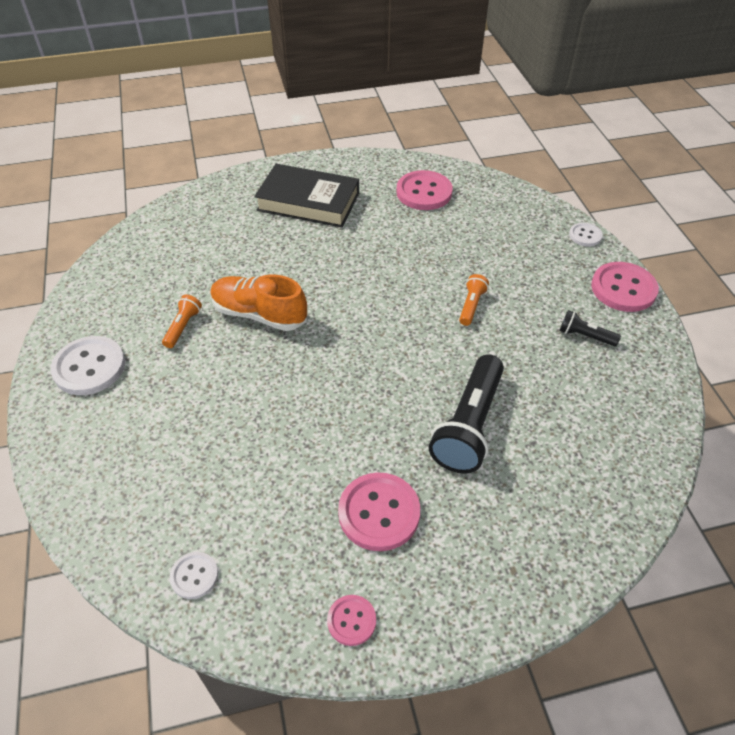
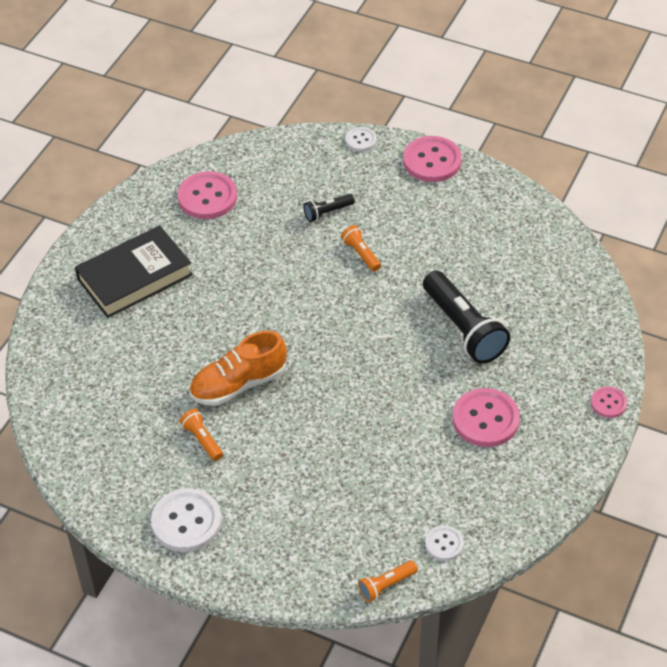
camera: 50 degrees left, 0 degrees up
(108, 557) = (386, 585): none -> orange flashlight
(351, 620) = (547, 478): pink button -> pink button (608, 403)
(584, 336) = (451, 214): black flashlight -> black flashlight (327, 212)

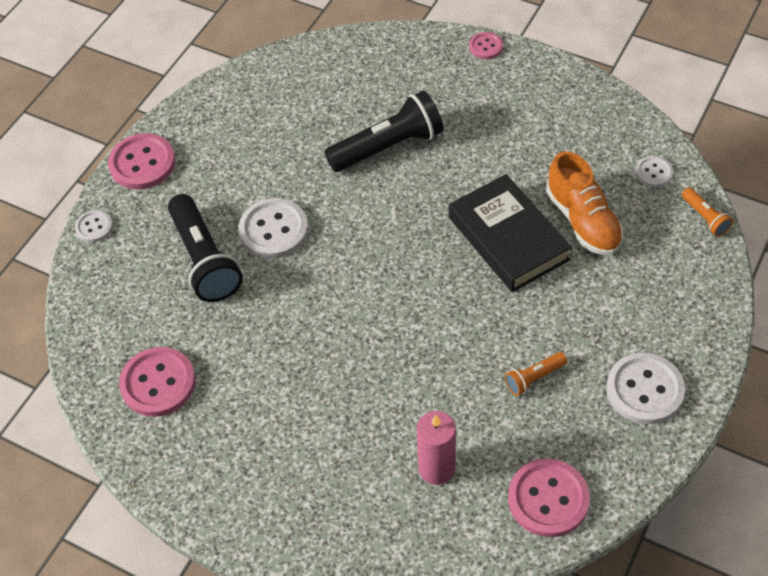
camera: 85 degrees left, 5 degrees up
(119, 374) = (436, 468): none -> pink candle
(135, 277) = (282, 459): black book -> black book (508, 238)
(238, 384) = (455, 344): orange shoe -> orange shoe (583, 221)
(327, 212) = (205, 260): black flashlight -> black flashlight, size x2.08
(361, 254) = (273, 230): orange flashlight -> white button
(485, 419) = (505, 135): pink button -> pink button (548, 499)

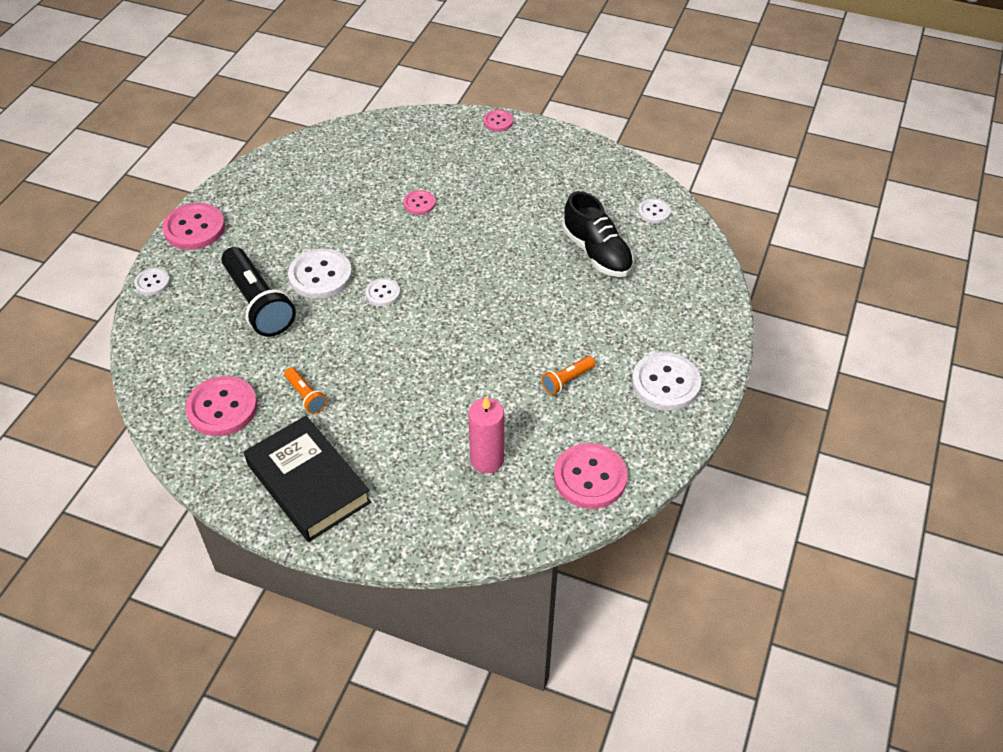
camera: 10 degrees left, 5 degrees down
(339, 256) = (383, 293): none -> white button
(389, 146) = (419, 203): black flashlight -> pink button
(508, 238) = (533, 270): black book -> black book (308, 483)
(583, 221) = (597, 253): orange shoe -> black shoe
(705, 218) = (702, 245): orange flashlight -> orange flashlight (306, 396)

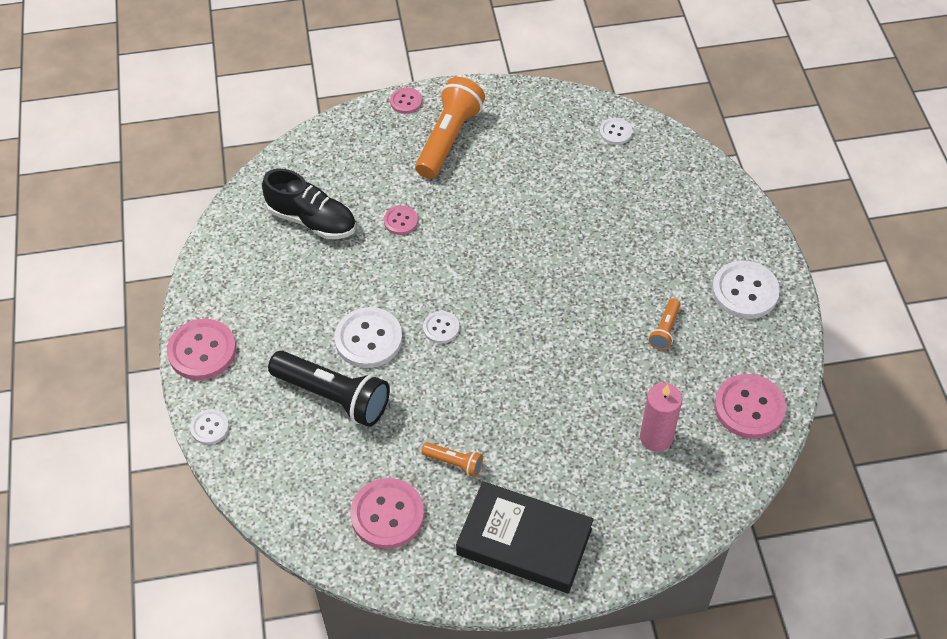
camera: 30 degrees left, 5 degrees up
(509, 161) = (449, 138): none -> orange flashlight
(597, 253) = (597, 196): black shoe -> black shoe (312, 220)

